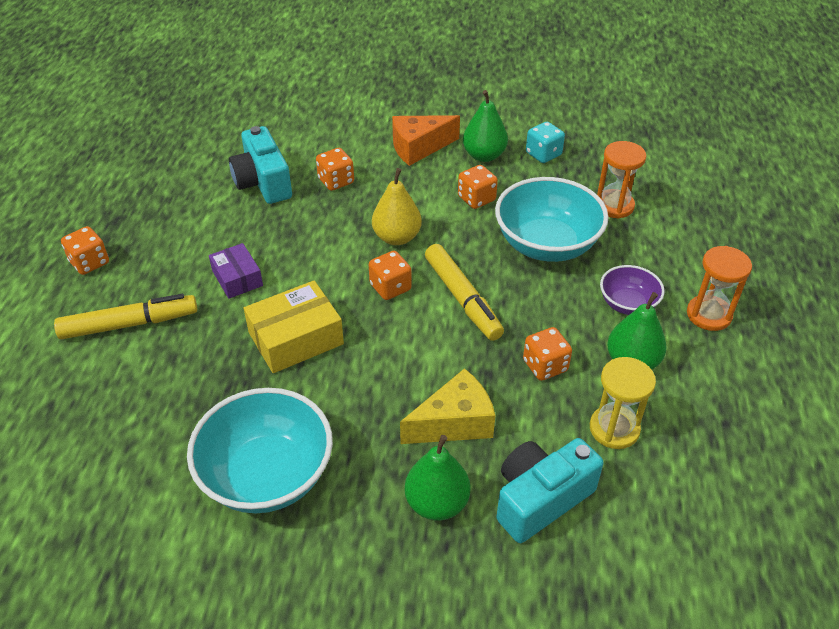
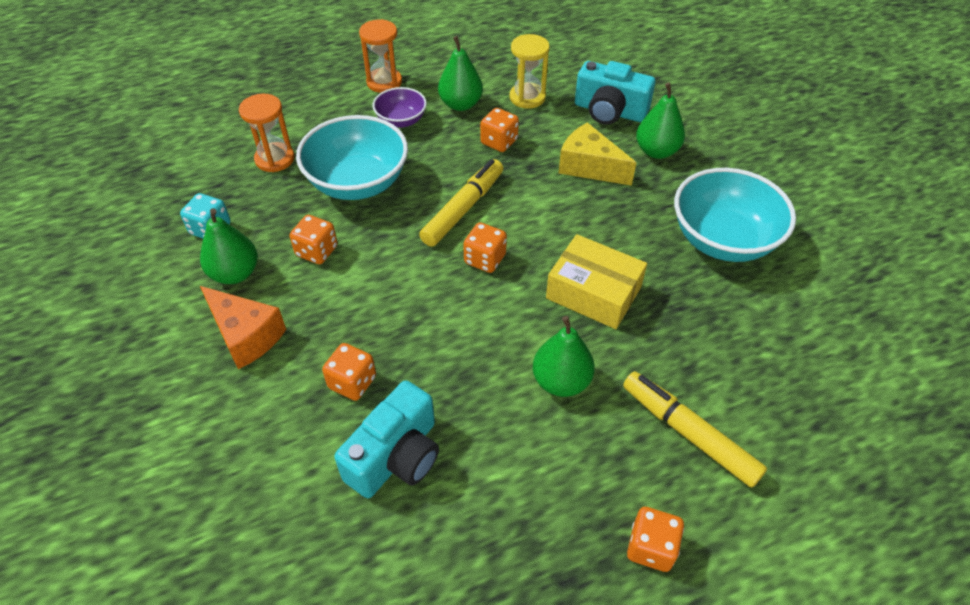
camera: 120 degrees left, 5 degrees up
(237, 278) = (561, 381): purple box -> green pear
(397, 237) = (414, 285): yellow pear -> none

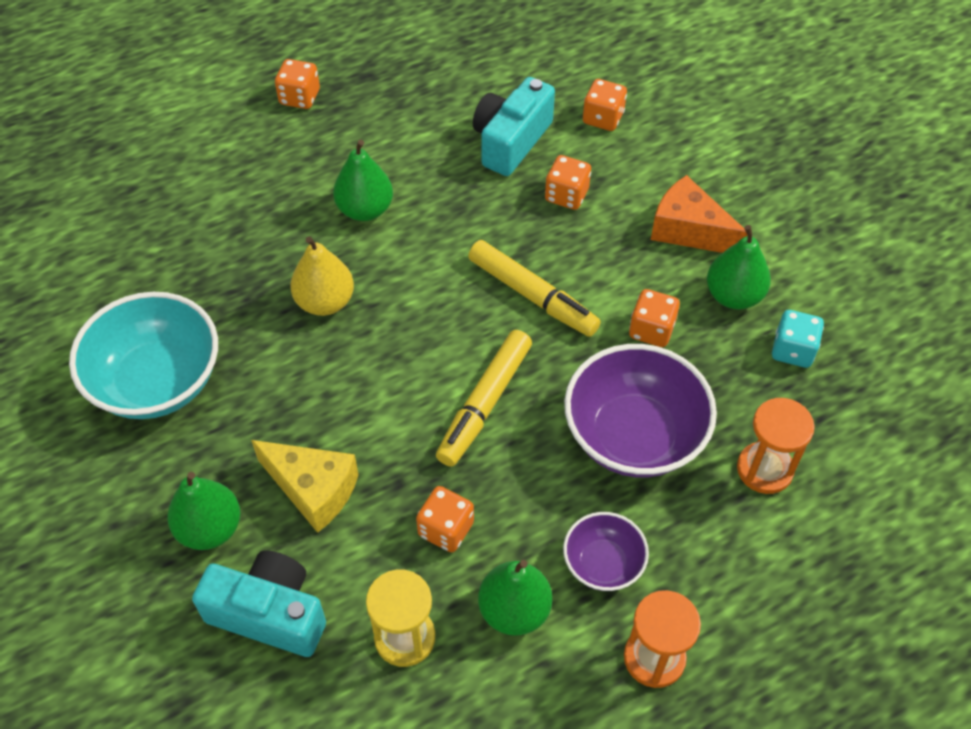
camera: 175 degrees right, 5 degrees up
(358, 183) = (634, 436): turquoise bowl -> purple bowl
(485, 259) = (450, 334): orange dice -> orange dice (603, 118)
(593, 292) = (325, 302): yellow box -> yellow pear
(688, 433) = (251, 175): yellow marker -> yellow marker (532, 296)

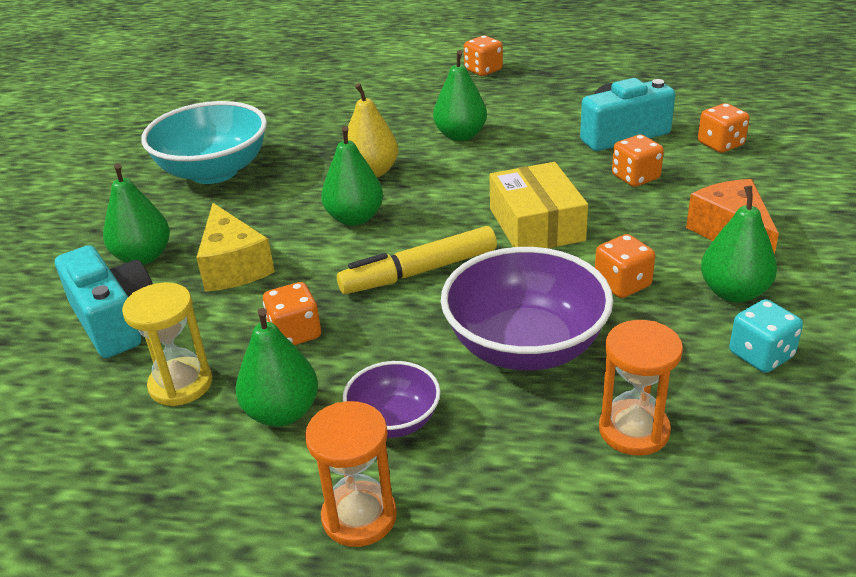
camera: 40 degrees right, 20 degrees down
(367, 370) = (355, 218): none -> green pear
(532, 296) = (536, 224): yellow marker -> yellow box

